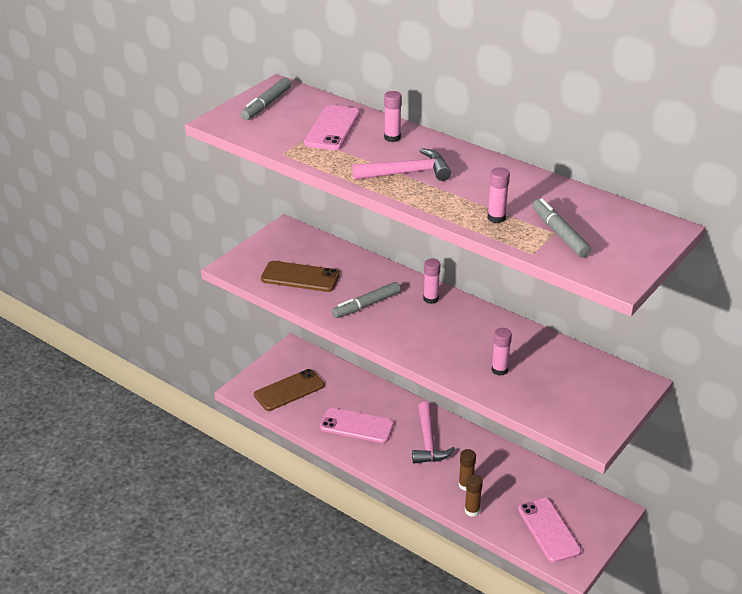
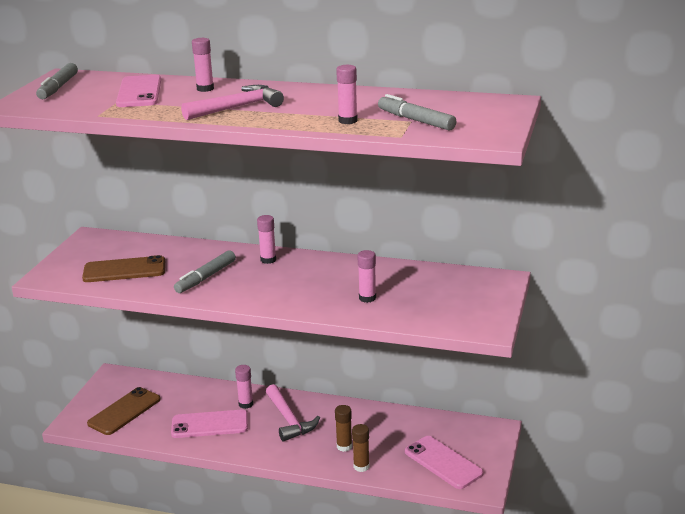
camera: 20 degrees left, 10 degrees down
(396, 413) = (246, 404): none -> pink glue stick

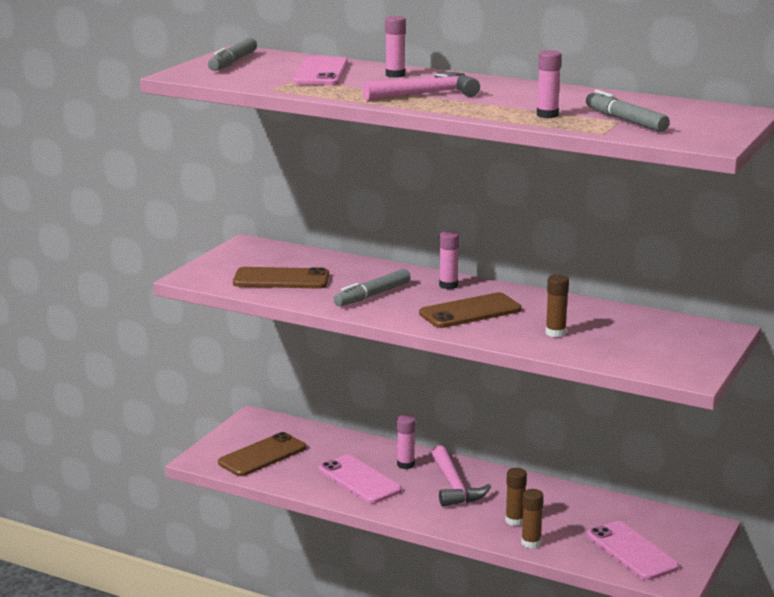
camera: 10 degrees right, 5 degrees down
(210, 425) = (359, 480): pink phone -> pink phone turned 45 degrees clockwise
(292, 285) = (470, 312): none -> brown phone
(367, 298) = (555, 333): pink glue stick -> brown glue stick

